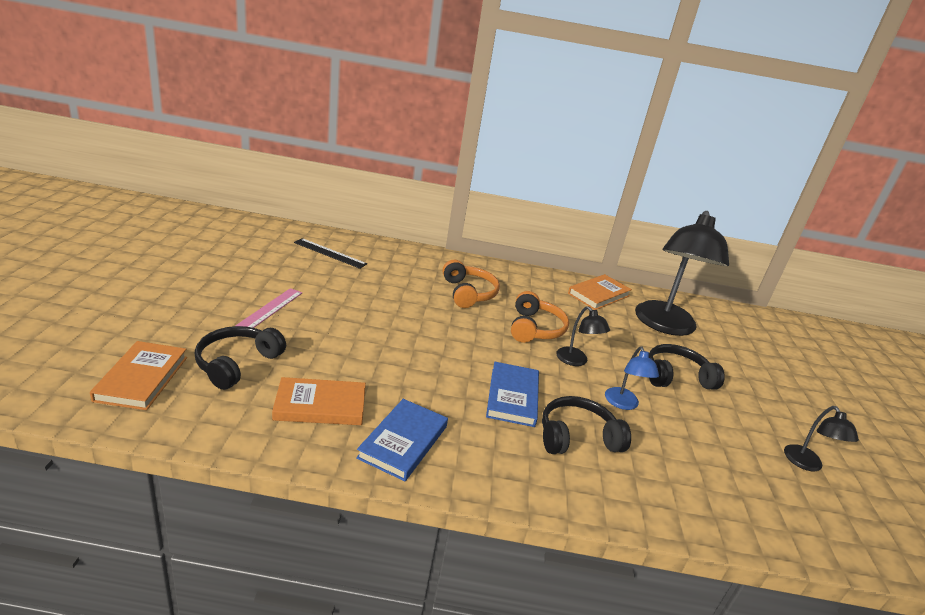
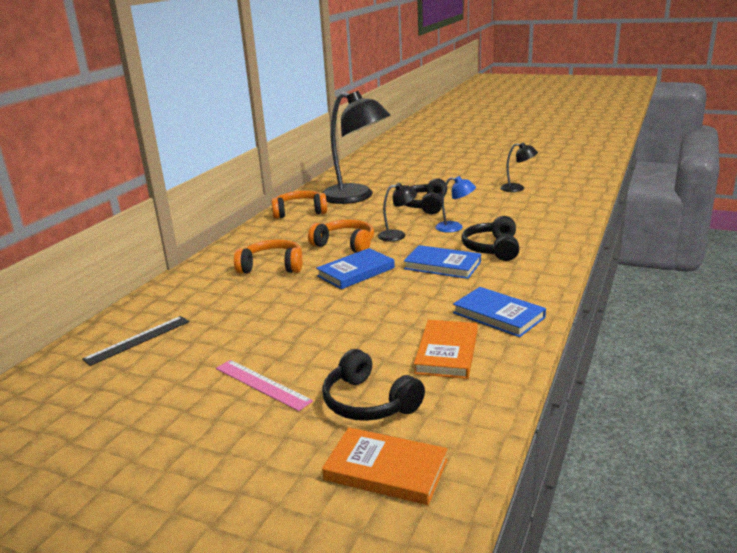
camera: 65 degrees left, 5 degrees down
(474, 340) = (356, 272): none -> blue book
(598, 295) = (299, 212): orange book -> orange headphones

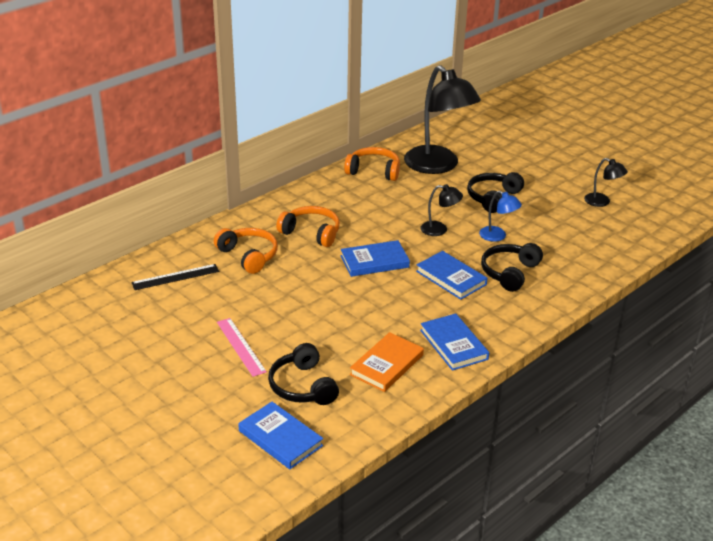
camera: 20 degrees right, 10 degrees up
(345, 244) = (387, 226): orange headphones -> orange headphones (248, 256)
(386, 470) = (280, 438): orange book -> blue book

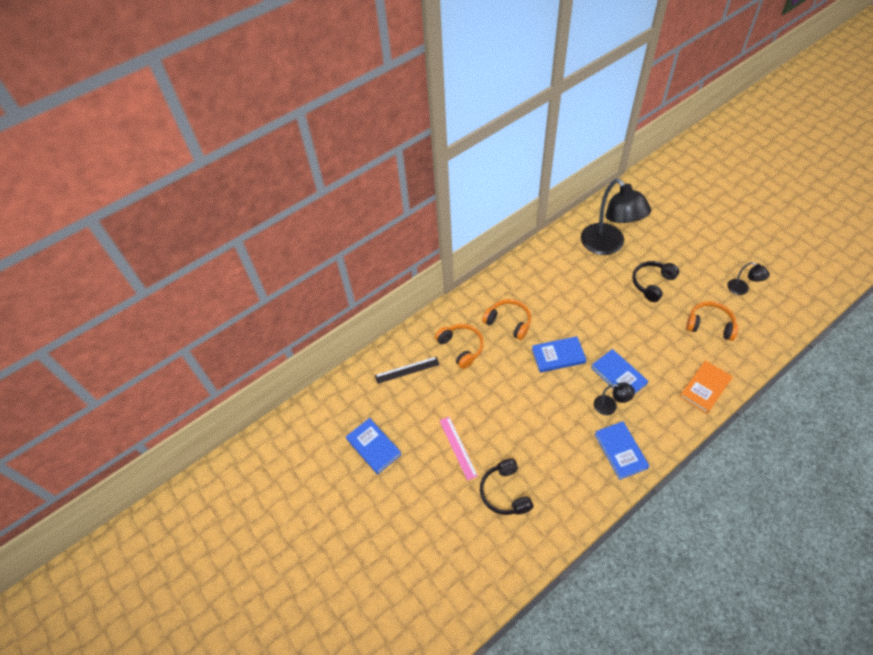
camera: 10 degrees right, 20 degrees up
(280, 438) = (489, 547): blue book -> blue book (373, 447)
(373, 171) = (556, 251): orange headphones -> orange headphones (710, 325)
(387, 365) = (568, 471): orange book -> orange book (705, 388)
(439, 229) = (609, 320): black lamp -> black lamp (610, 406)
(497, 236) = (656, 328): blue lamp -> none
(509, 273) = (665, 371): black headphones -> none

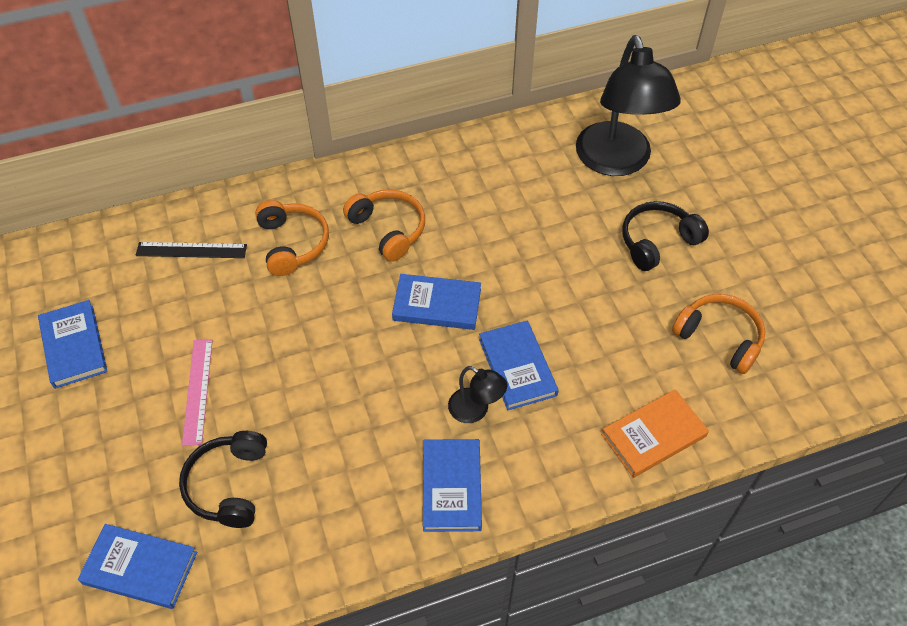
camera: 15 degrees right, 0 degrees up
(484, 554) = (140, 568): none -> blue book
(742, 289) = (809, 298): black lamp -> none

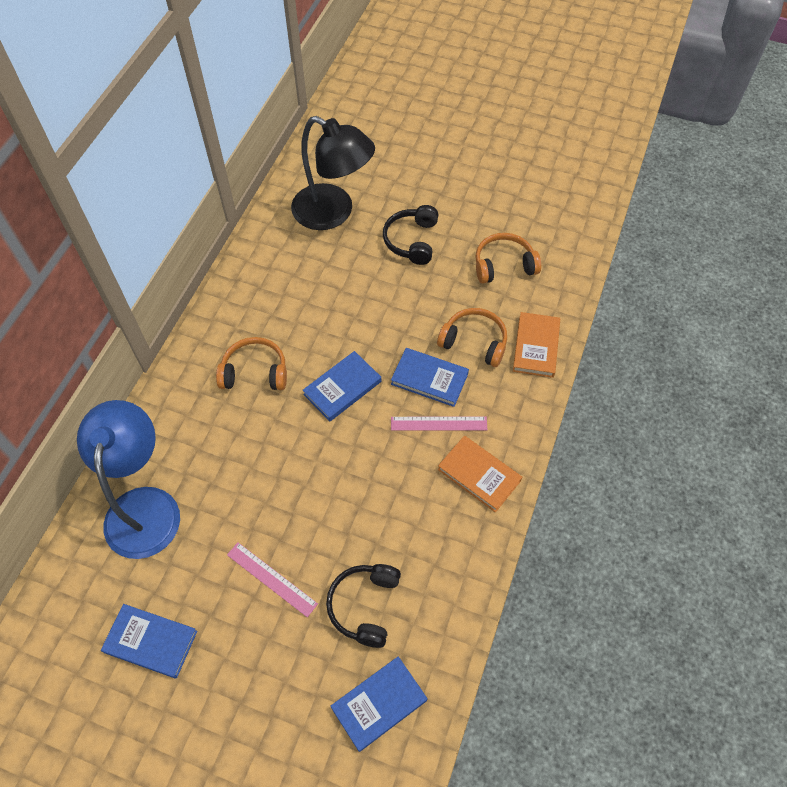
camera: 50 degrees left, 5 degrees up
(191, 250) = (144, 506): black ruler -> blue lamp
(229, 485) = (365, 606): black headphones -> black headphones turned 60 degrees clockwise
(292, 244) = (206, 437): orange headphones -> orange headphones (474, 342)
(452, 487) = (479, 475): blue book -> orange book
(475, 410) = (439, 423): black lamp -> pink ruler

